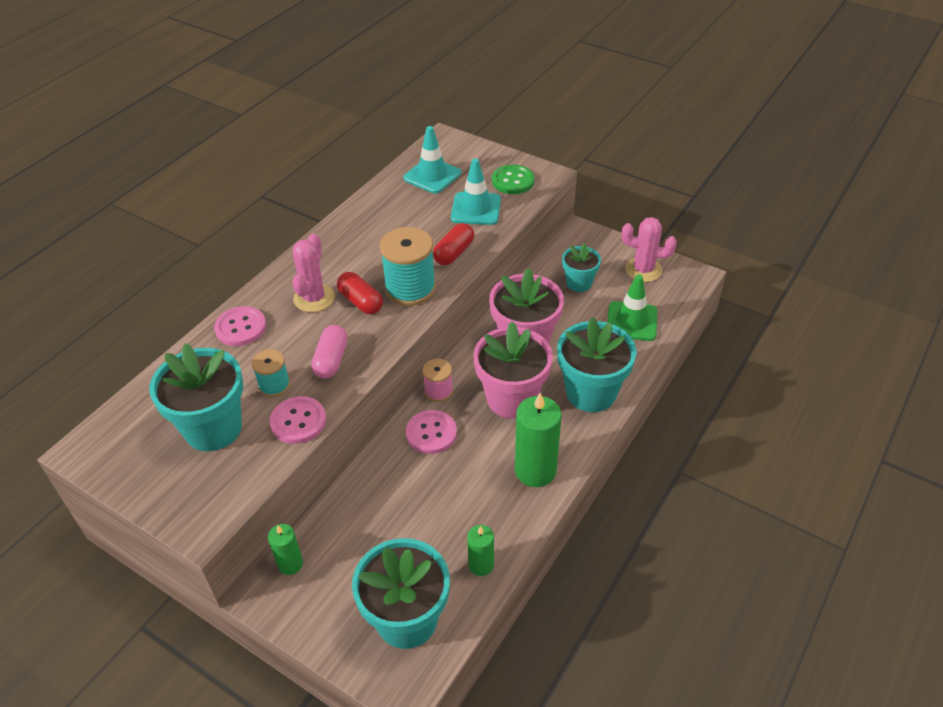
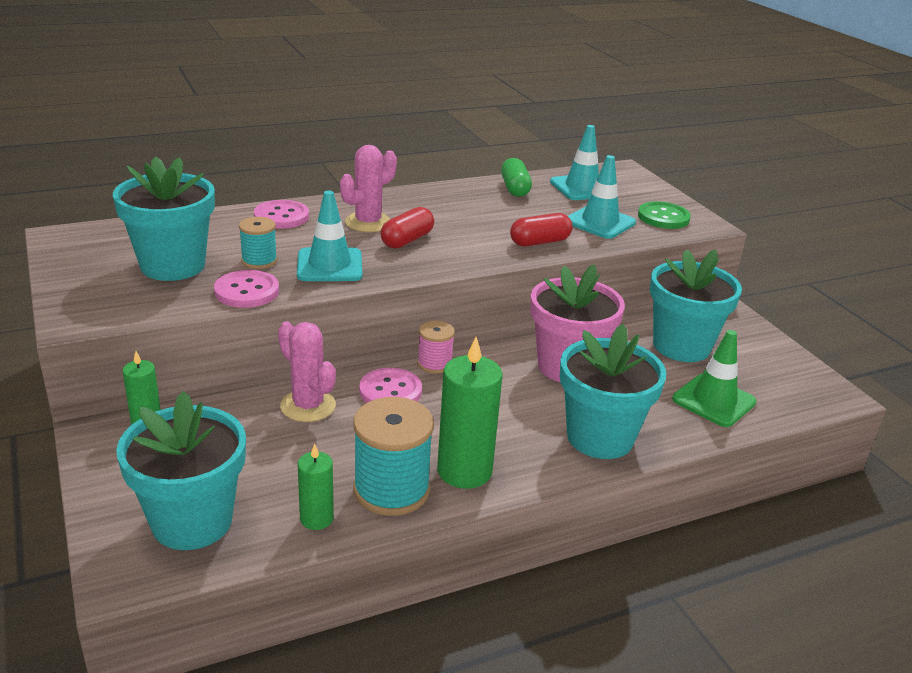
camera: 30 degrees right, 15 degrees down
(331, 360) = (329, 265): pink capsule -> turquoise traffic cone
(361, 302) = (407, 240): red capsule -> red capsule turned 45 degrees clockwise
(386, 201) = (515, 188): none -> green capsule
(410, 288) = (465, 249): turquoise spool -> turquoise spool (391, 490)
(511, 399) = (504, 403): pink flower pot -> none
(579, 283) = (681, 346): turquoise flower pot -> turquoise flower pot, size x1.76
(643, 270) = (773, 365): pink cactus -> pink cactus (308, 406)

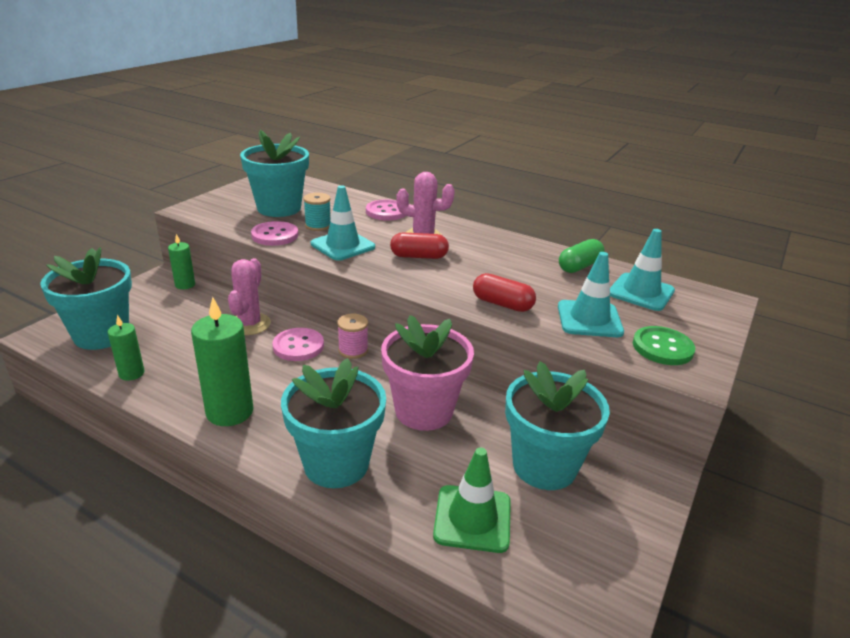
camera: 55 degrees right, 0 degrees up
(391, 490) = (183, 389): turquoise spool -> none

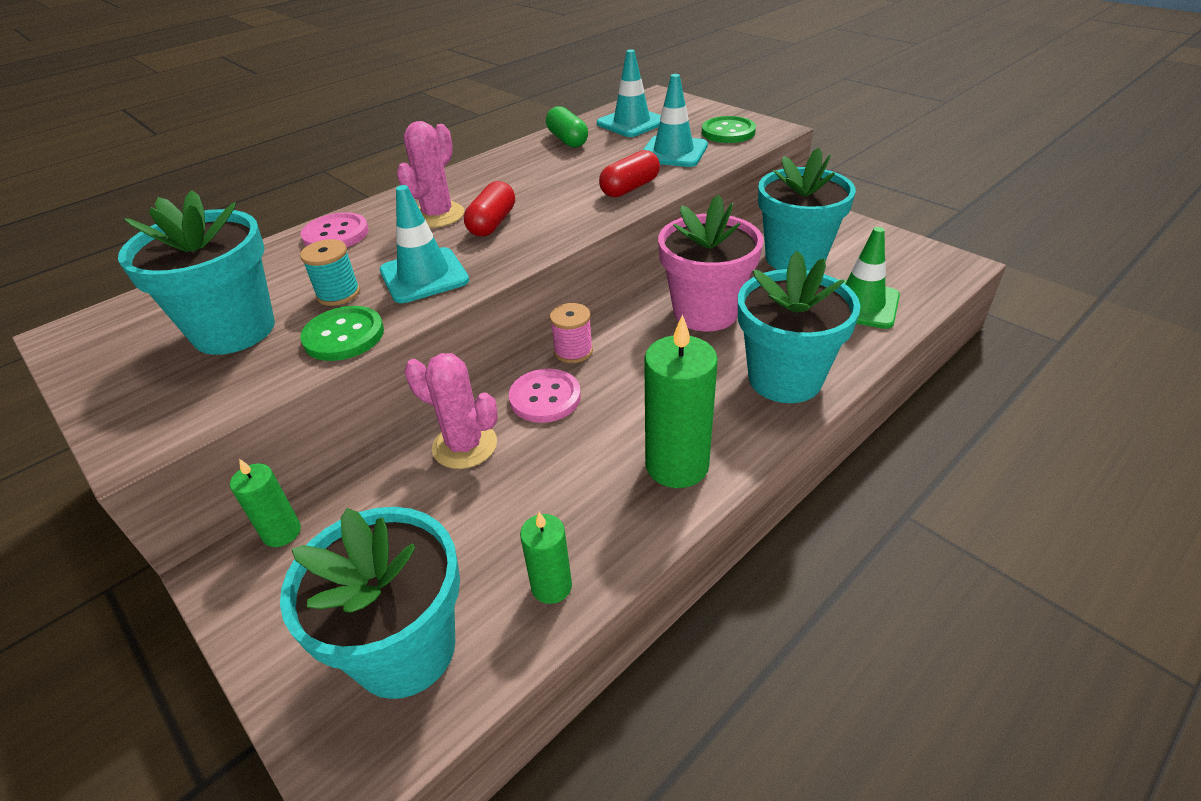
camera: 70 degrees left, 10 degrees up
(275, 235) = (344, 336): pink button -> green button

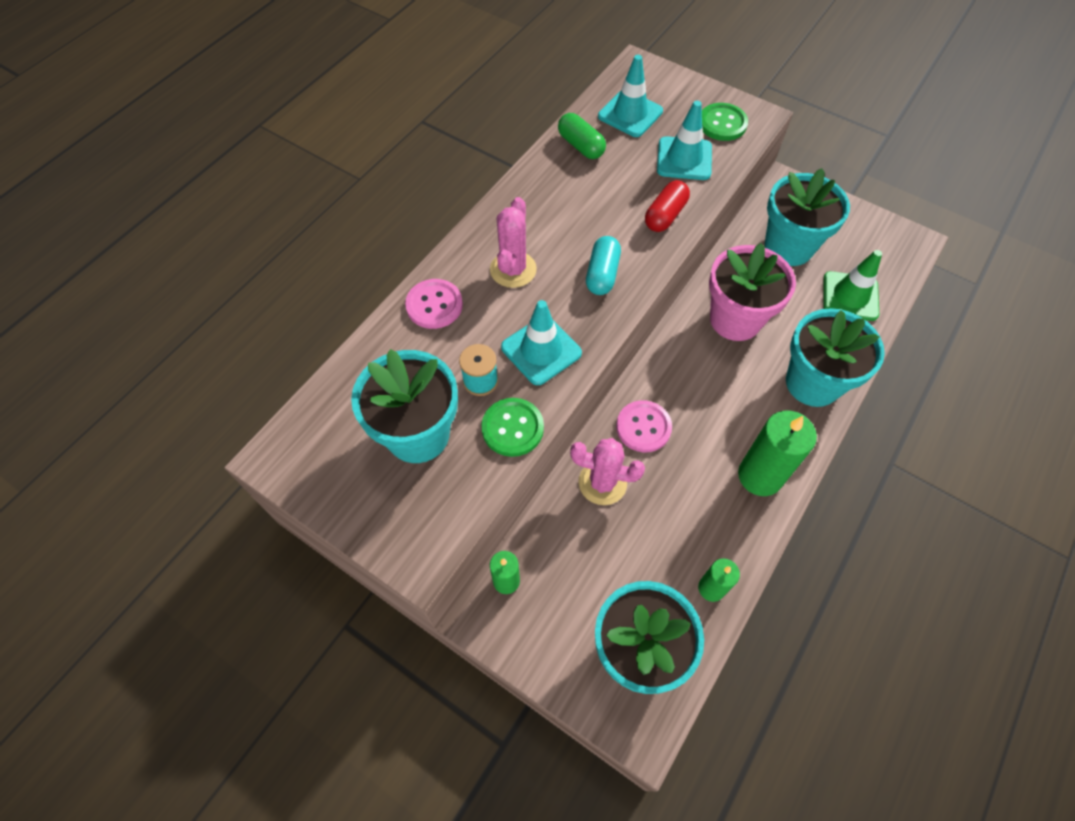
camera: 15 degrees left, 20 degrees up
(492, 223) = (566, 276): red capsule -> none
(533, 224) = (602, 274): none -> turquoise capsule
(573, 351) = (646, 376): pink spool -> none

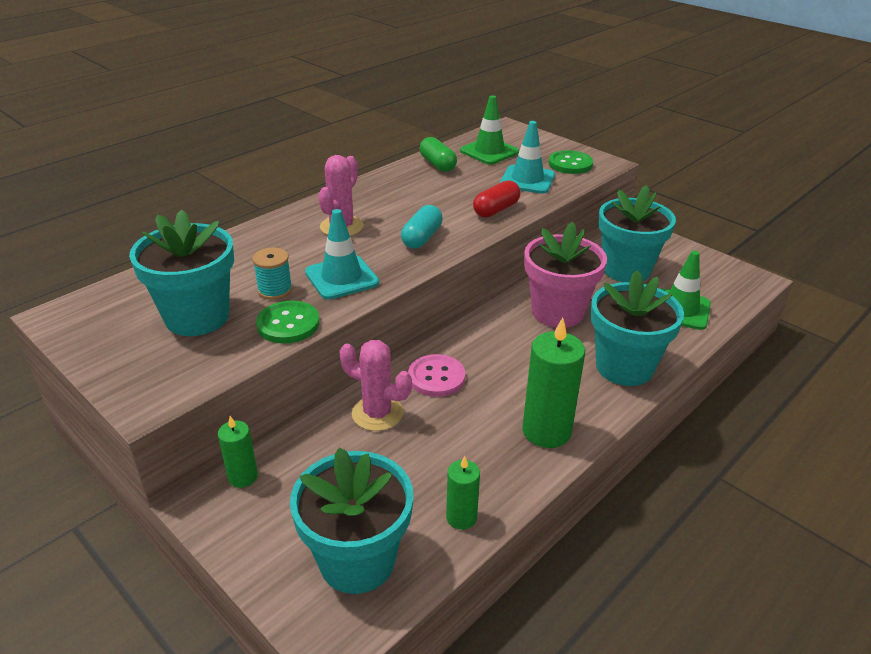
camera: 10 degrees right, 25 degrees down
(434, 305) = (259, 240): pink button -> none
(630, 114) = (489, 151): turquoise traffic cone -> green traffic cone

